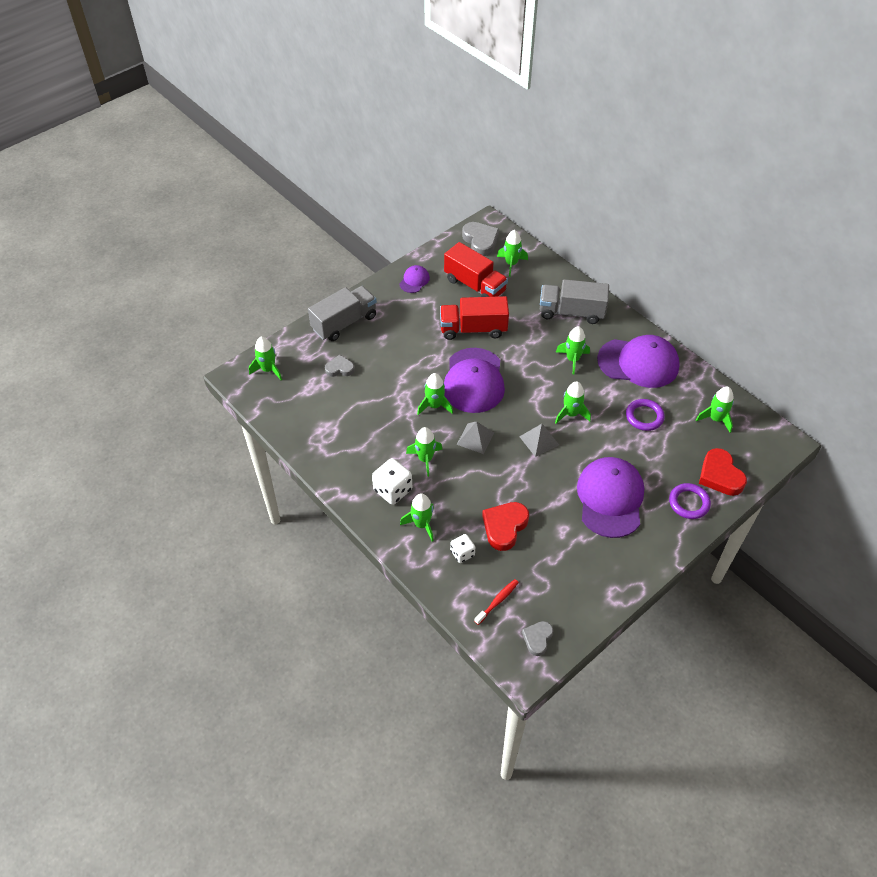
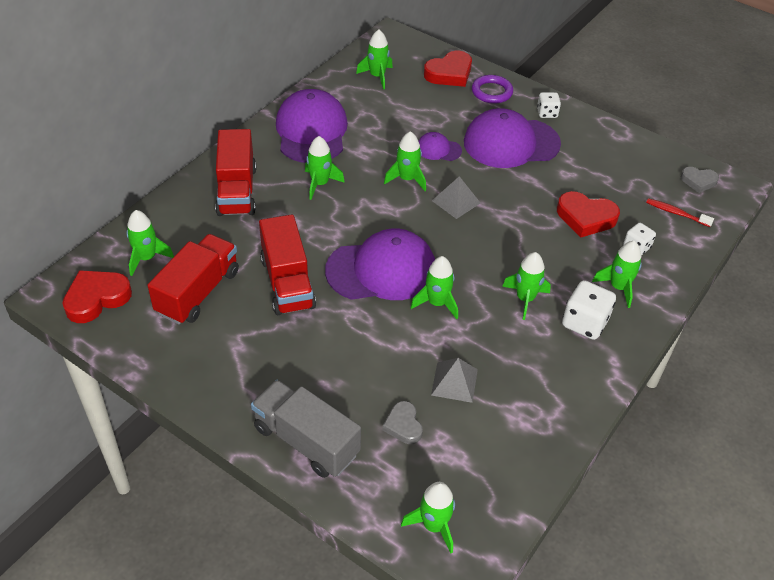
camera: 105 degrees left, 5 degrees down
(414, 280) = (195, 366): purple cap -> purple cap (438, 149)
(475, 438) = (474, 257): grey pyramid -> grey pyramid (454, 382)
(480, 241) = (96, 298): grey heart -> red heart
(571, 312) = (237, 191): grey truck -> red truck
(644, 416) = (391, 124): purple ring -> none
(653, 540) = (547, 113): none -> white dice

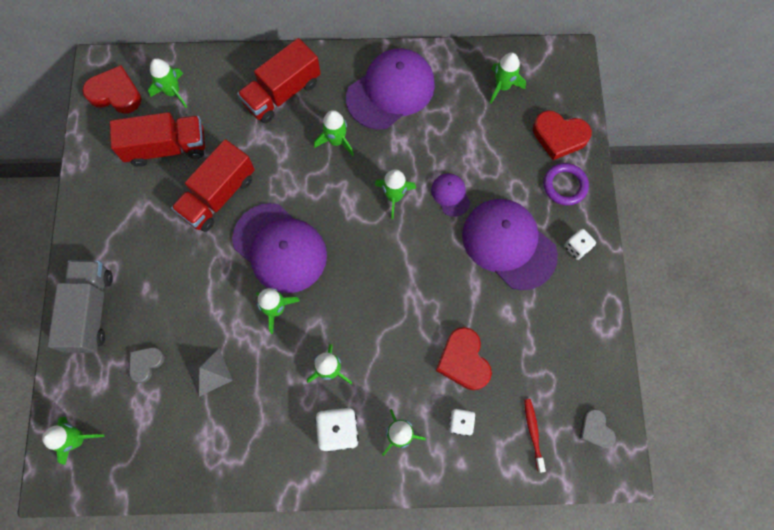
camera: 55 degrees right, 25 degrees up
(456, 201) = (398, 249): grey pyramid -> none

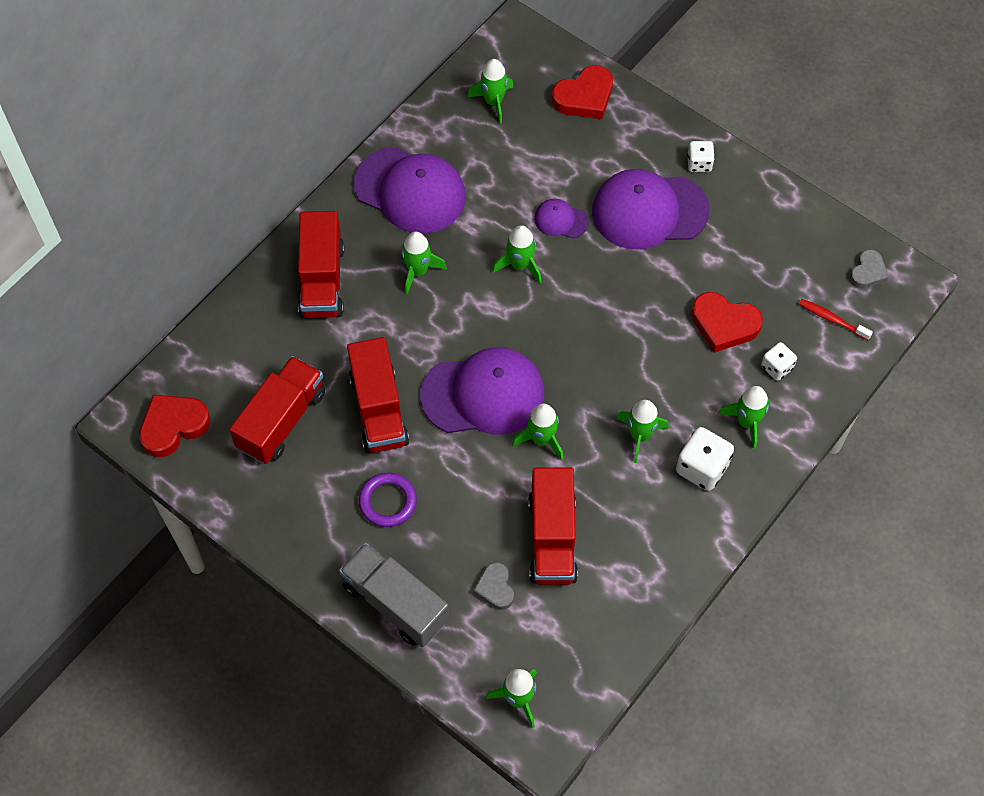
camera: 50 degrees left, 10 degrees down
(173, 92) = (224, 373): green rocket -> none
(209, 372) = (552, 538): grey pyramid -> red truck
(390, 91) = (410, 191): purple cap -> purple cap turned 120 degrees clockwise
(565, 185) = (634, 128): purple ring -> purple ring (388, 501)
(595, 429) = (868, 272): grey heart -> grey heart turned 75 degrees counterclockwise

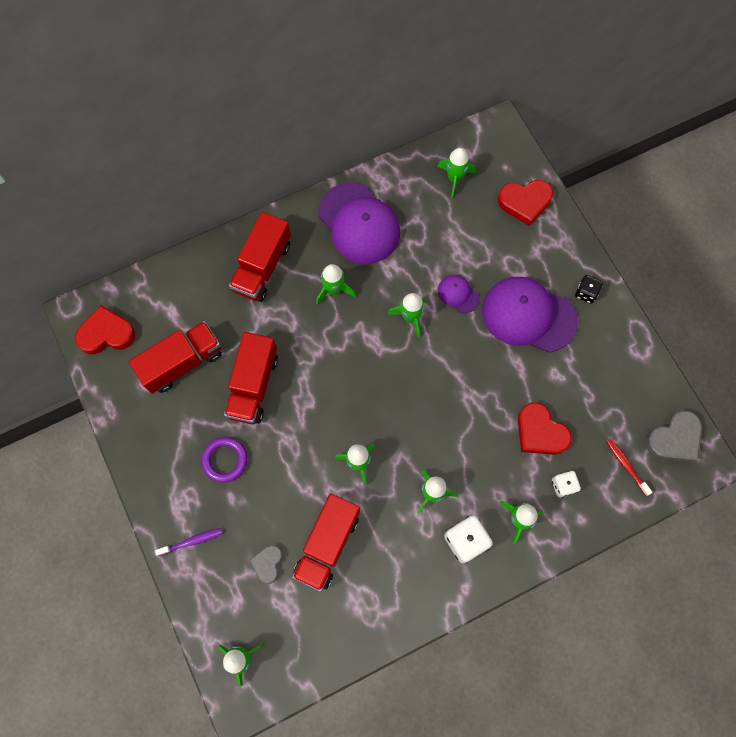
camera: 25 degrees right, 10 degrees up
(395, 603) = (192, 541): grey truck -> purple toothbrush
(483, 394) = (333, 407): purple cap -> none
(699, 163) = (585, 293): white dice -> black dice
(868, 272) = (674, 439): grey heart -> grey heart, size x1.63

